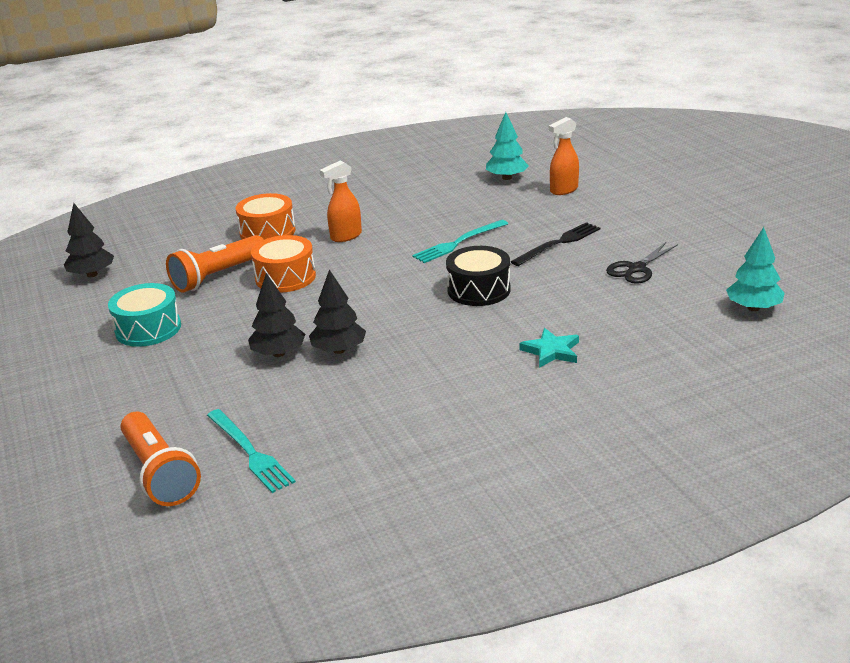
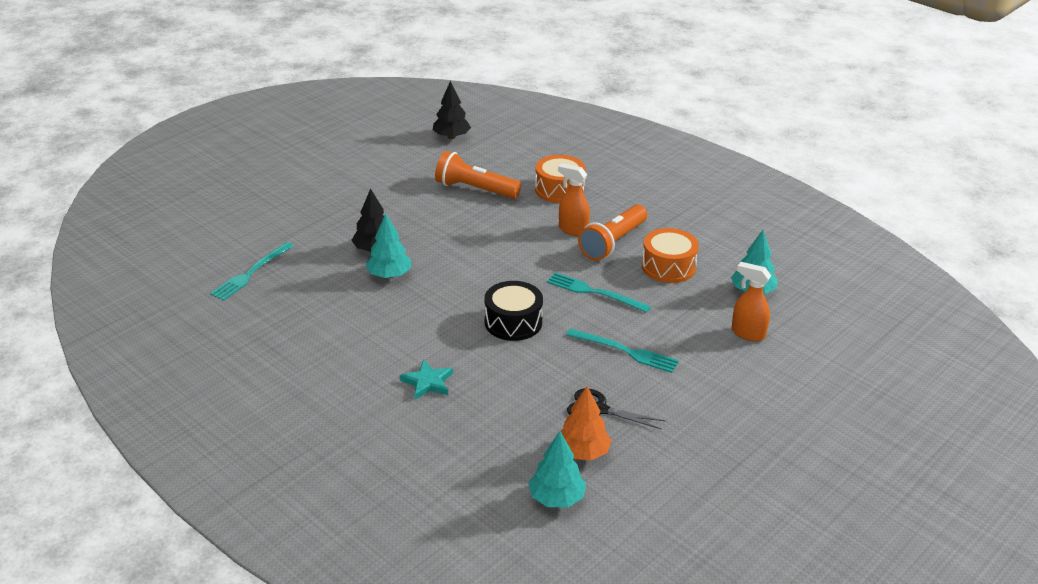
camera: 65 degrees right, 5 degrees up
(148, 329) = (386, 185): turquoise drum -> none
(159, 473) = (221, 245): orange flashlight -> orange flashlight (613, 243)
(285, 277) = (487, 220): orange drum -> orange drum (668, 267)
(339, 350) = (389, 275): black tree -> turquoise tree
(558, 243) = (625, 351): black fork -> turquoise fork
(694, 286) = (582, 452): none -> orange tree

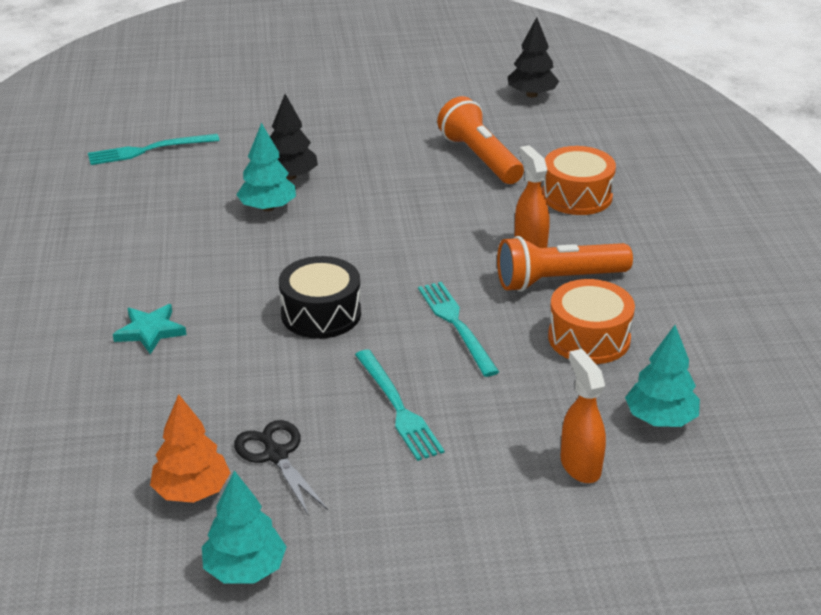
camera: 40 degrees right, 0 degrees up
(556, 498) = (95, 523): turquoise tree -> turquoise tree (245, 569)

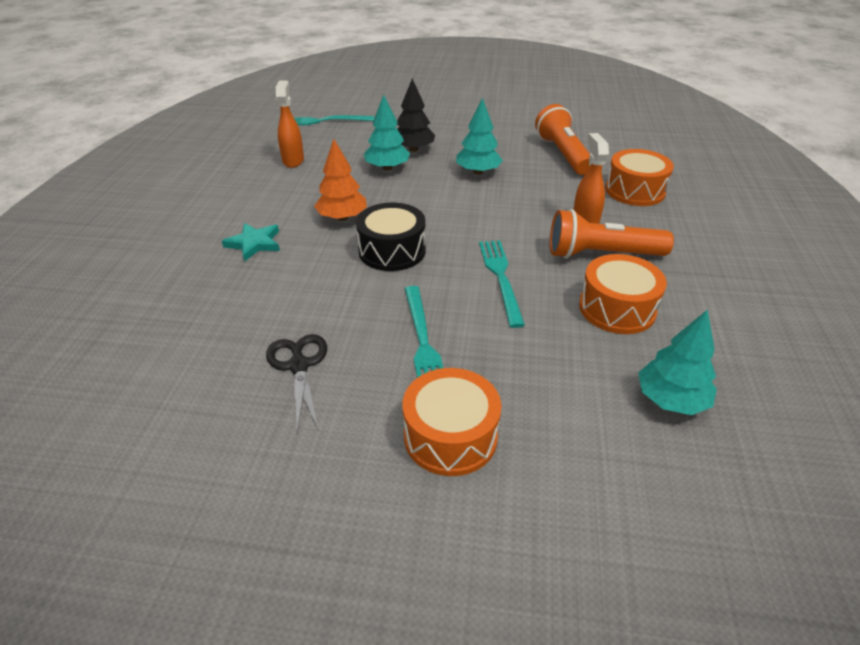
camera: 15 degrees right, 5 degrees up
(192, 491) = (212, 385): orange tree -> orange tree (342, 217)
(245, 569) = (215, 476): turquoise tree -> turquoise tree (478, 172)
(460, 490) = (450, 436): none -> orange drum
(531, 94) = (616, 117): black tree -> none
(580, 466) = (577, 434): orange spray bottle -> orange spray bottle (293, 160)

